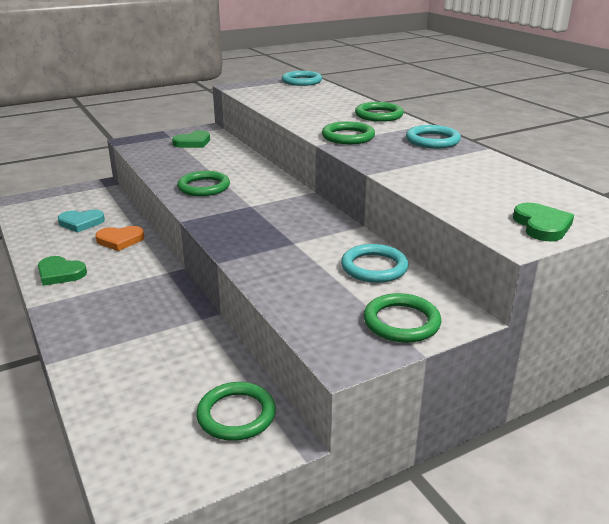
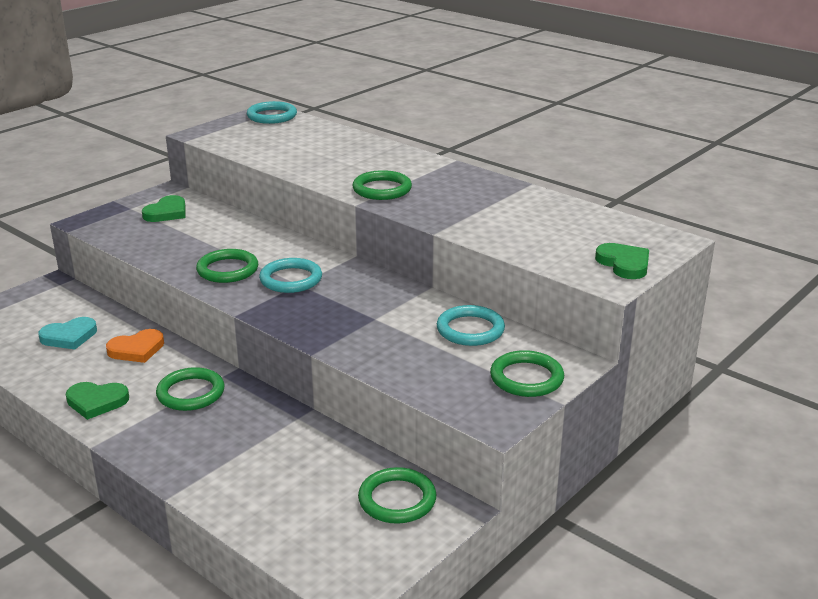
camera: 20 degrees left, 0 degrees up
(379, 115) = (395, 155): green ring -> green ring (191, 393)
(432, 140) = (472, 182): turquoise ring -> turquoise ring (291, 279)

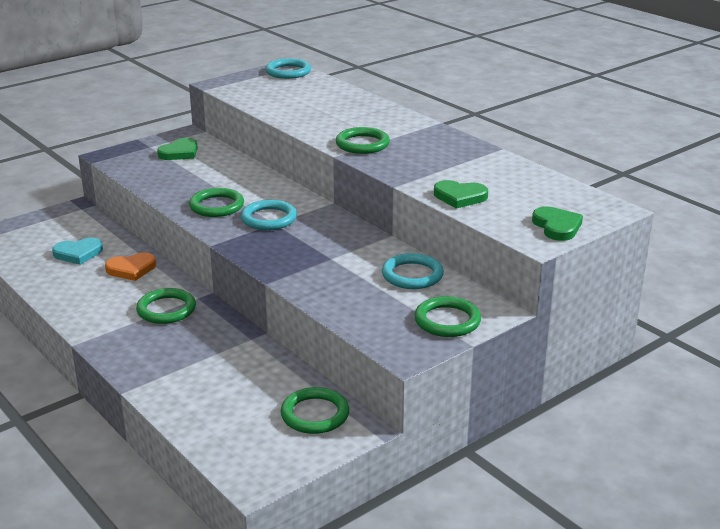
camera: 10 degrees right, 0 degrees up
(96, 402) = (86, 309): green heart -> green heart (460, 197)

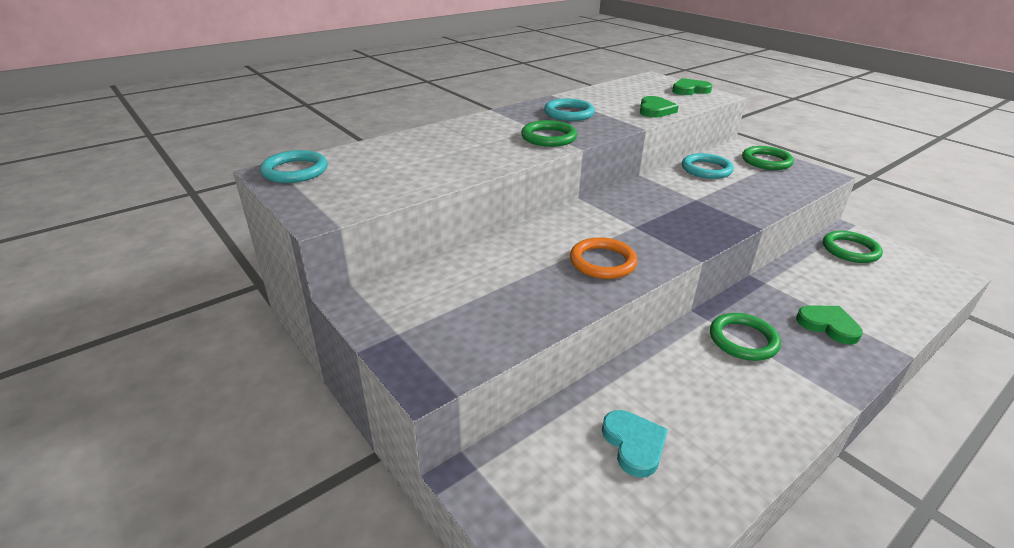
camera: 90 degrees left, 5 degrees up
(131, 269) = (663, 379): orange heart -> none
(180, 153) = (430, 301): green heart -> green heart (828, 325)
(216, 206) = (602, 262): green ring -> orange ring
(269, 218) = (626, 229): turquoise ring -> turquoise ring (569, 113)

